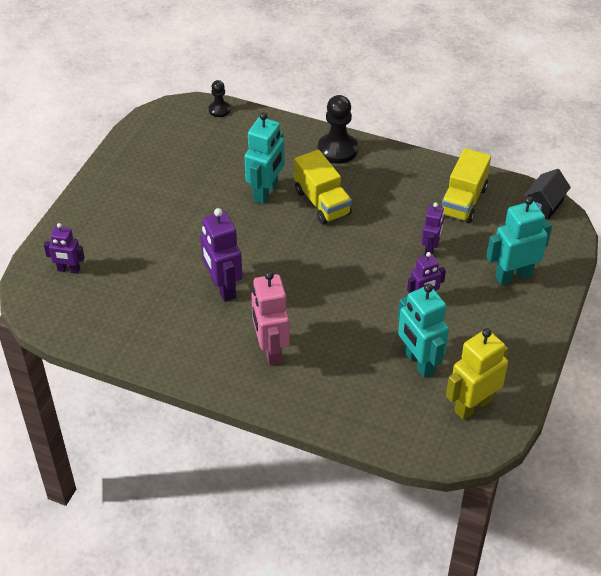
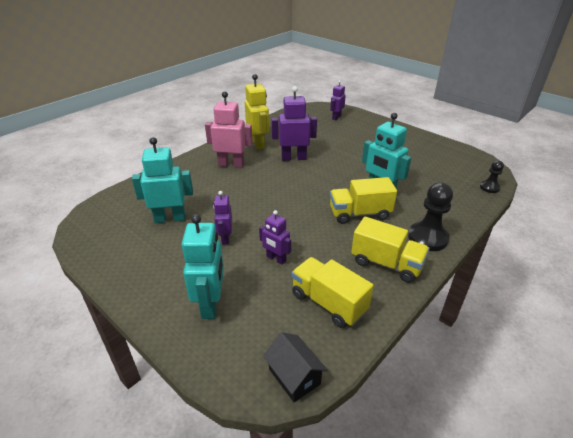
camera: 110 degrees right, 10 degrees down
(392, 173) = (386, 263): none -> yellow truck
(472, 405) = (111, 232): yellow robot -> yellow robot (258, 143)

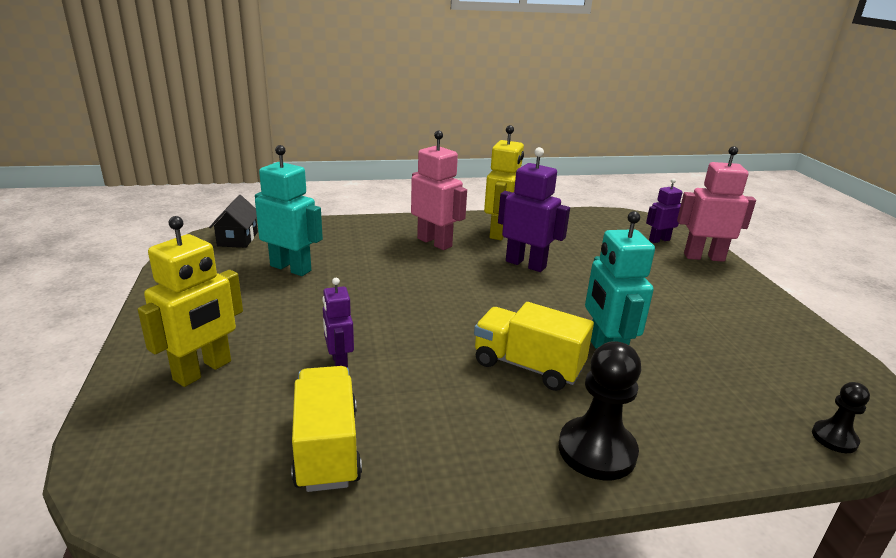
camera: 35 degrees right, 10 degrees down
(211, 304) = (203, 371): turquoise robot -> yellow robot
(225, 238) = (316, 313): purple robot -> none
(294, 376) = (164, 504): black house -> black house (238, 239)
(364, 120) = (703, 257): none -> pink robot
(386, 263) = (477, 448): yellow truck -> none

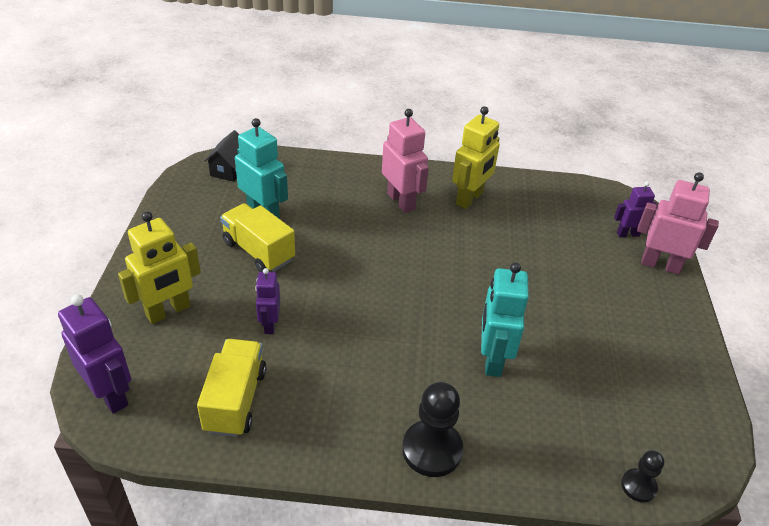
camera: 15 degrees right, 15 degrees up
(526, 264) = (474, 244): purple robot -> purple robot (110, 394)
(527, 366) = (418, 359): yellow truck -> yellow truck (258, 251)

